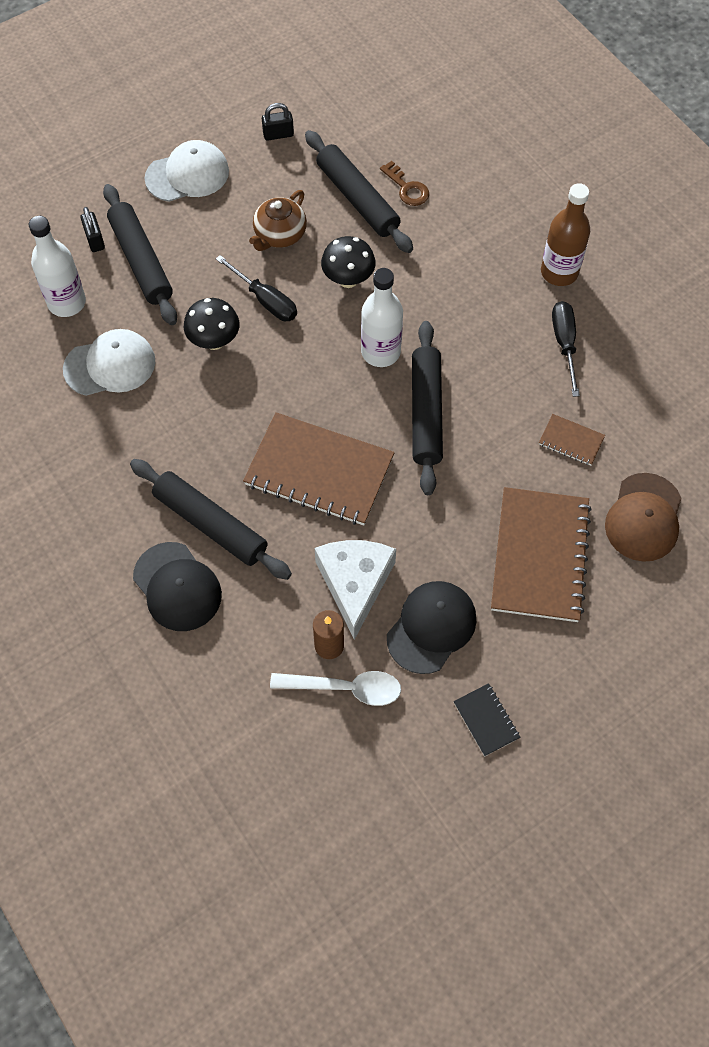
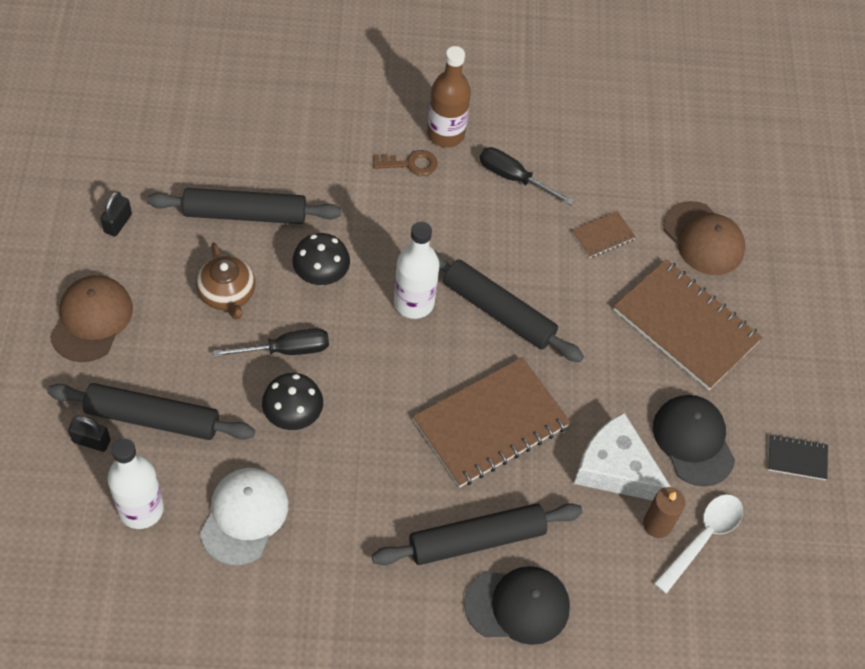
camera: 60 degrees left, 5 degrees down
(187, 175) = (91, 320): white cap -> brown cap
(407, 188) = (268, 173): brown key -> brown key (410, 164)

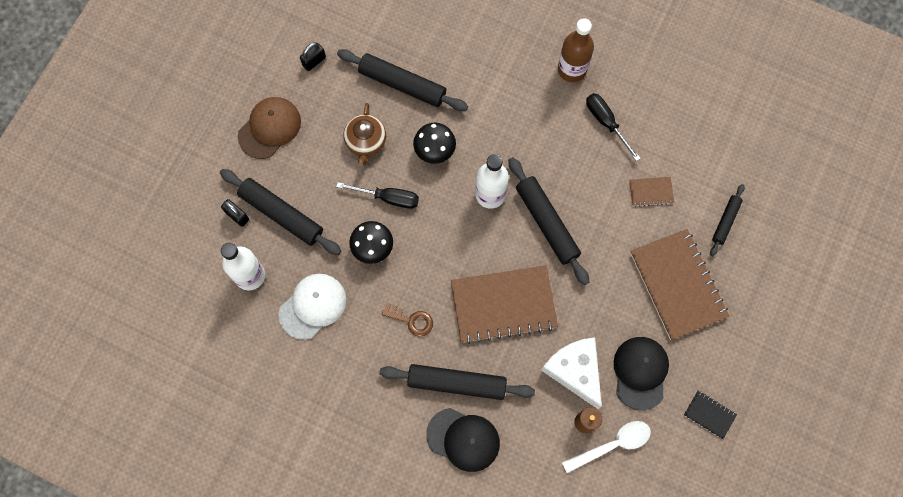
camera: 30 degrees right, 15 degrees up
(410, 164) = (535, 85): brown key -> brown key (411, 320)
(703, 238) = (725, 221): brown cap -> black rolling pin

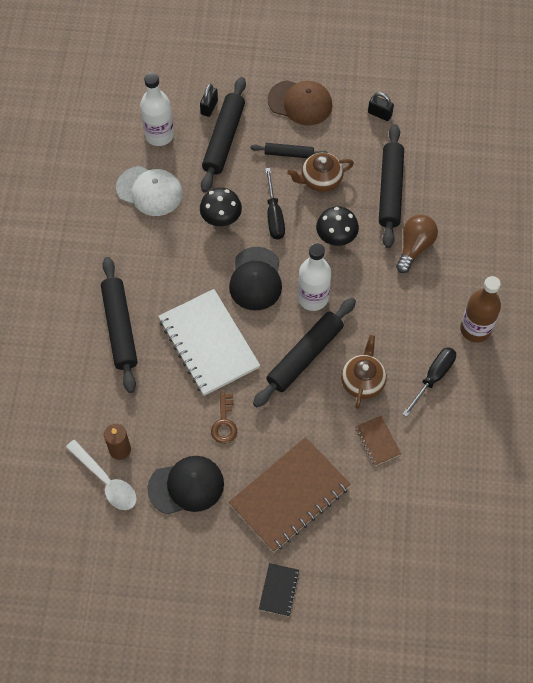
camera: 70 degrees right, 10 degrees down
(411, 320) = (165, 272): brown key -> brown key (224, 423)
(463, 439) = (69, 350): black cap -> black cap (256, 279)
(471, 87) = (414, 247): none -> brown light bulb
(503, 304) = (209, 343): brown notebook -> white notebook
(575, 371) = (167, 426): white cheese -> none
(589, 182) = (362, 381): none -> brown teapot
(709, 415) = (166, 564): black notebook -> black notebook (279, 590)
(725, 221) = (376, 523): black rolling pin -> black rolling pin (289, 154)

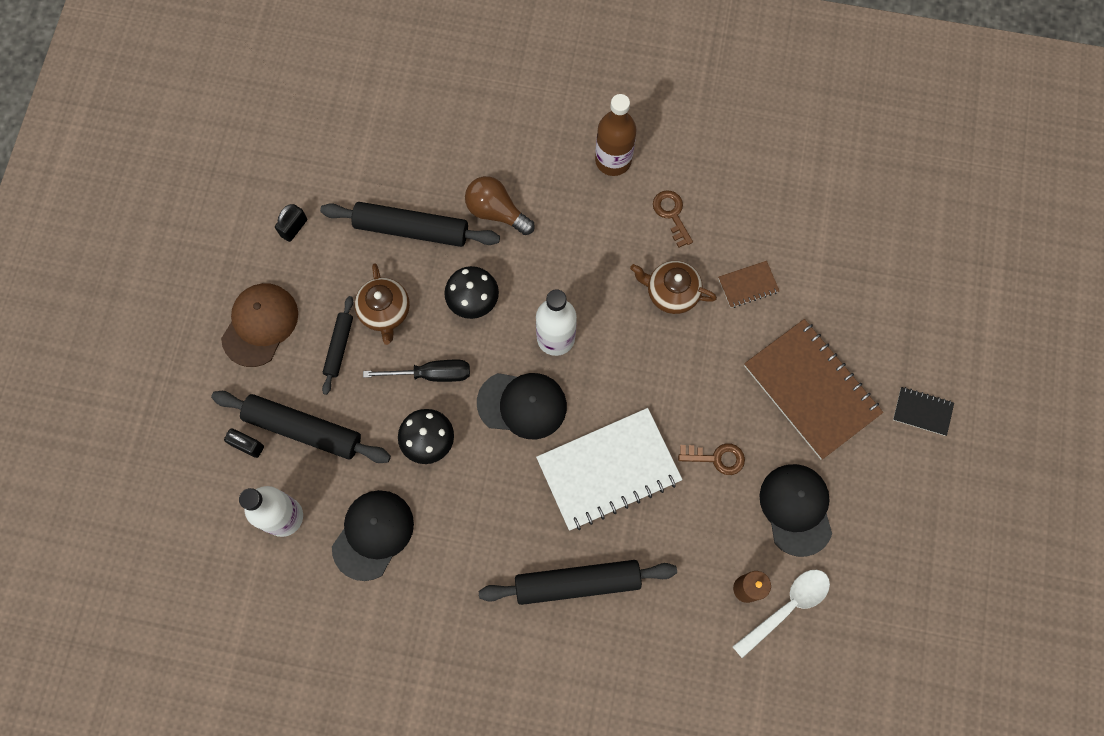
camera: 85 degrees left, 10 degrees up
(149, 191) = (373, 534): white cap -> black cap
(305, 356) = (634, 355): black rolling pin -> none
(433, 377) = (671, 214): black screwdriver -> brown key

